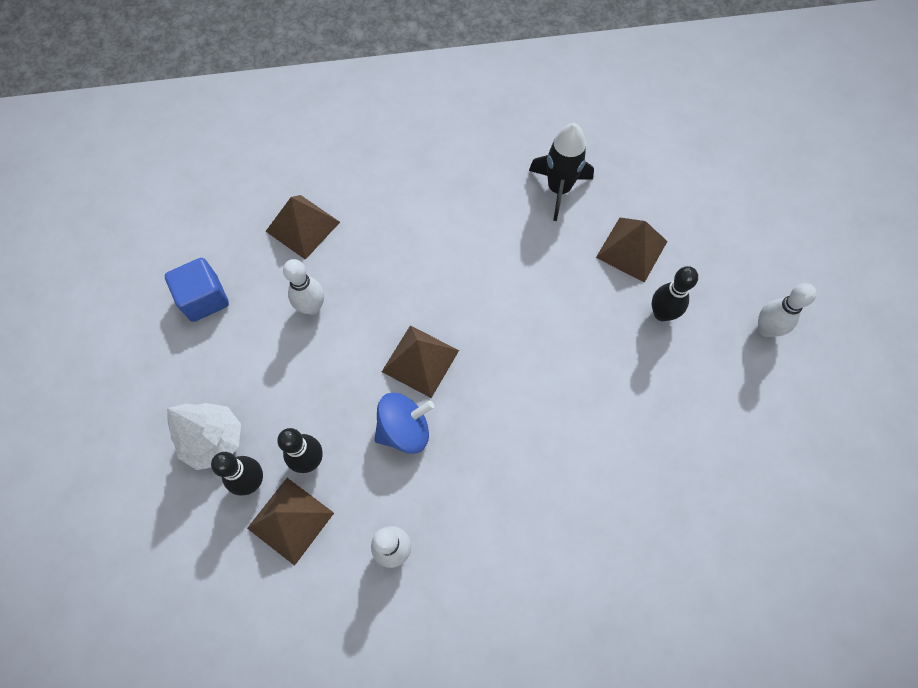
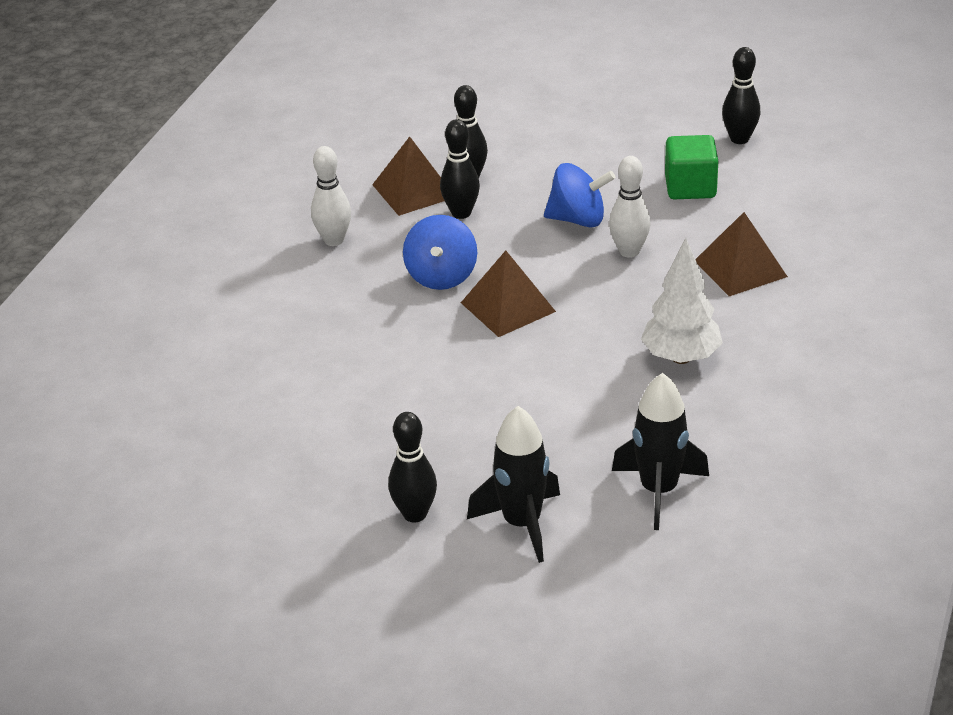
camera: 120 degrees right, 30 degrees down
(117, 289) = (739, 139): none -> black bowling pin
(204, 299) = (690, 187): blue cube -> green cube
(214, 441) = (527, 165): white tree -> white tree (681, 357)
(282, 362) = (578, 219): none -> blue spinning top
(631, 249) = (522, 524): brown pyramid -> black rocket
(766, 329) = (319, 602): white bowling pin -> none

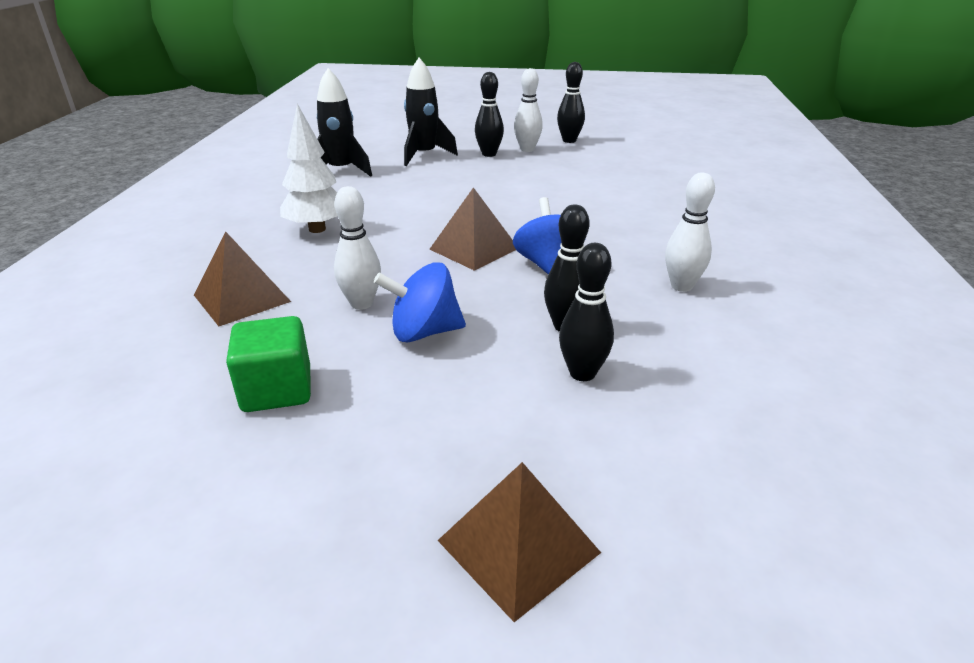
camera: 165 degrees right, 5 degrees down
(345, 522) = (527, 149): none -> white bowling pin
(414, 191) = (641, 348): brown pyramid -> brown pyramid (518, 546)
(739, 139) = (170, 492): black bowling pin -> black bowling pin (569, 140)

